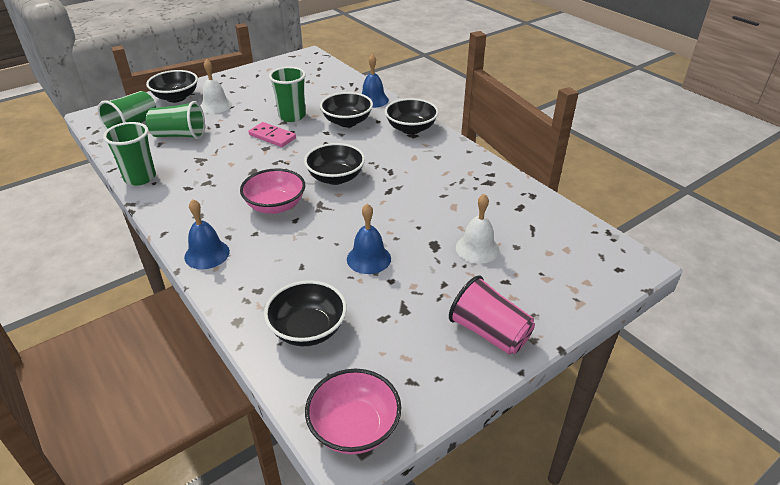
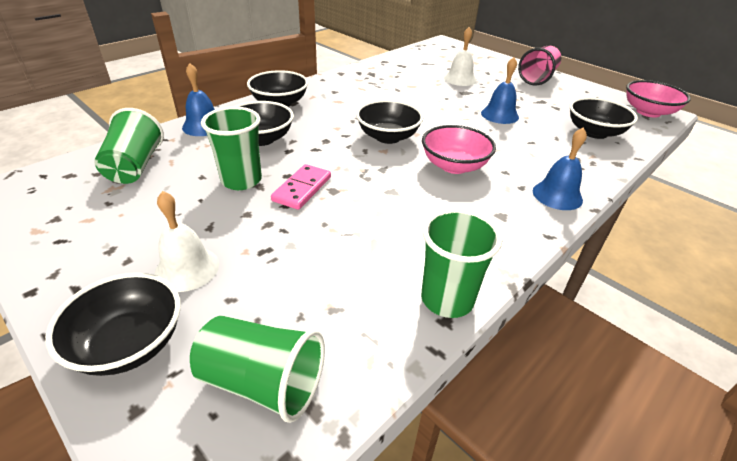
camera: 100 degrees left, 0 degrees up
(179, 135) = (303, 289): green cup -> green cup (135, 166)

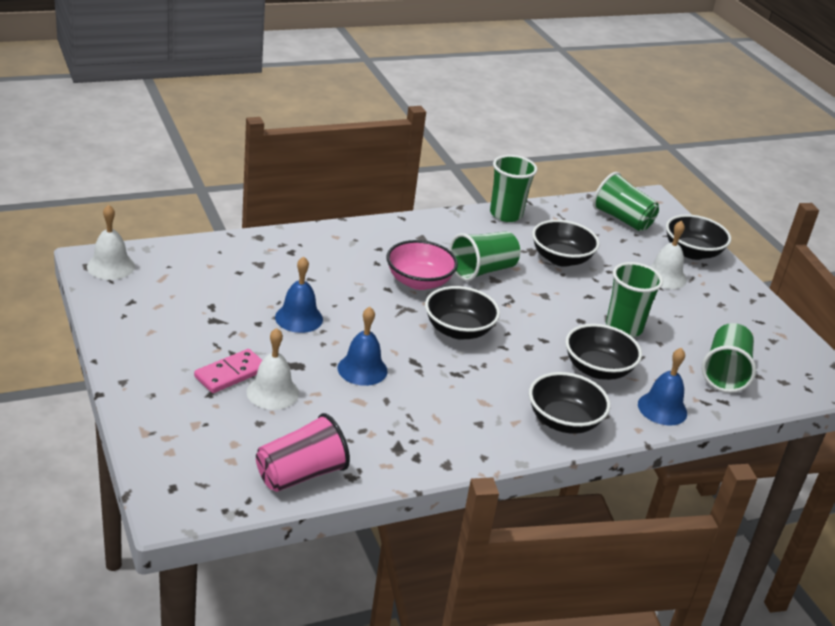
camera: 160 degrees left, 5 degrees down
(302, 189) = (571, 304): pink domino -> pink domino (230, 373)
(410, 197) = (482, 270): none -> green cup
(537, 78) = (151, 358): pink cup -> pink cup (300, 474)
(557, 195) = (357, 234): blue bell -> blue bell (362, 369)
(594, 132) = (225, 266): black bowl -> black bowl (561, 259)
(648, 112) = (110, 266): pink bowl -> white bell

